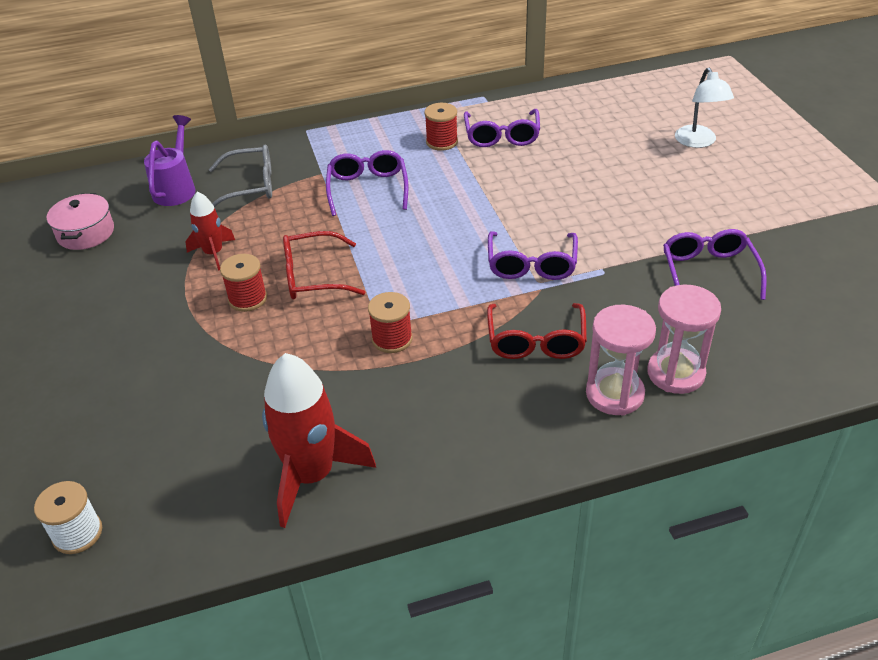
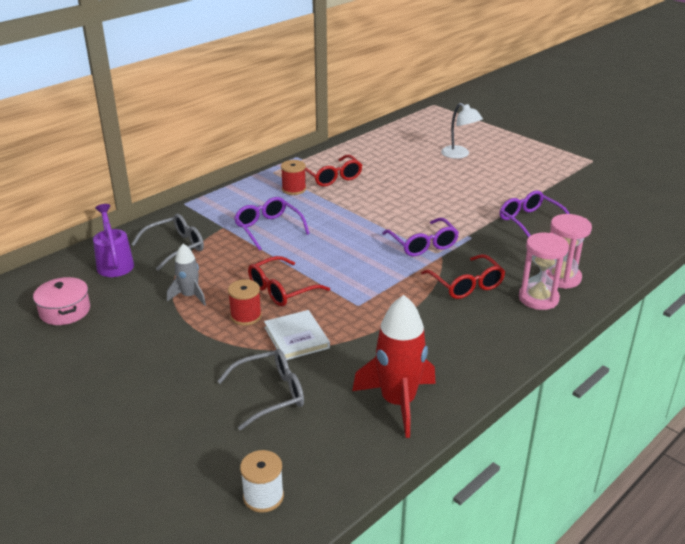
camera: 30 degrees left, 10 degrees down
(188, 409) = (270, 394): none -> grey glasses
(213, 253) = (189, 296): red rocket -> grey rocket
(276, 346) = (296, 337): none -> white book
(392, 339) = (374, 310): red spool -> none
(502, 136) = (332, 177): purple glasses -> red glasses

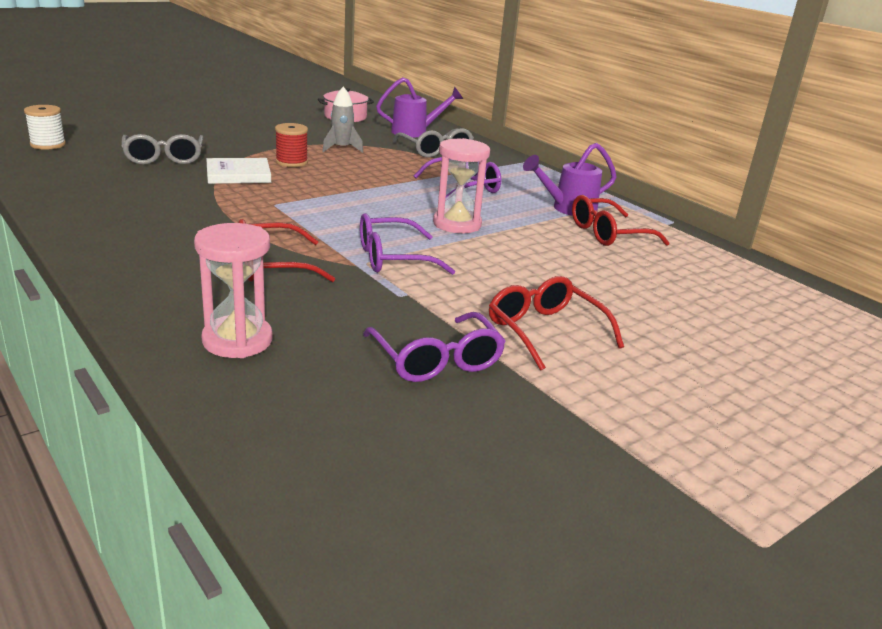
camera: 95 degrees right, 5 degrees down
(282, 290) = (329, 178): red glasses -> red glasses (545, 331)
(294, 189) = (568, 209): red spool -> purple watering can
(398, 402) = (92, 196): red rocket -> none
(459, 155) = (728, 349): white lamp -> none
(530, 222) = (436, 359): purple glasses -> purple glasses turned 90 degrees clockwise
(538, 298) = (198, 307): pink hourglass -> pink hourglass (457, 224)

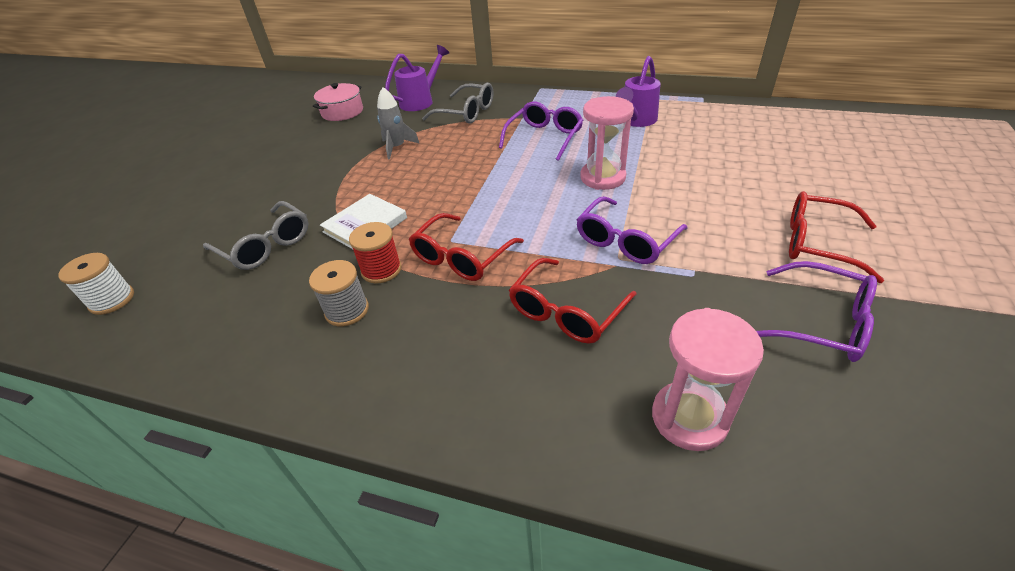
camera: 30 degrees left, 15 degrees up
(149, 203) = (347, 310): none -> grey spool
(291, 162) = (384, 185): red spool -> red spool (381, 270)
(608, 234) = (693, 129): red glasses -> red glasses (462, 257)

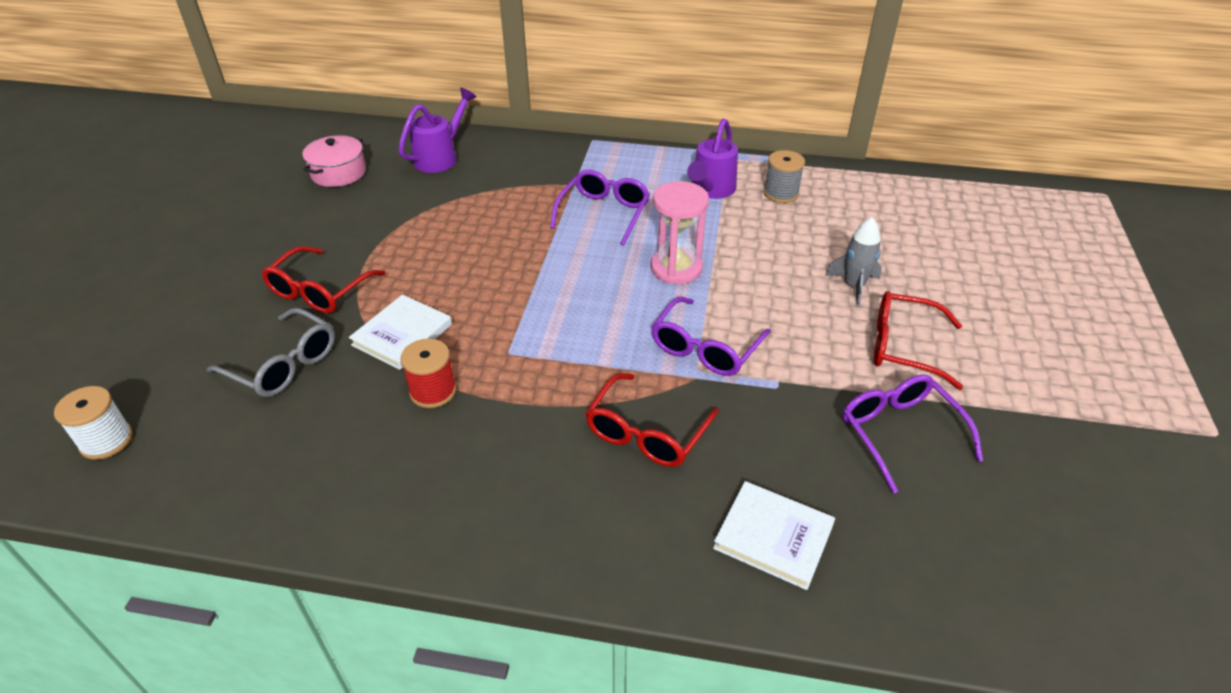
camera: 10 degrees left, 0 degrees up
(347, 310) = (402, 441): grey spool -> grey spool (781, 193)
(397, 147) = (422, 227): grey rocket -> grey rocket (853, 286)
(462, 257) = (524, 372): red glasses -> red glasses (320, 290)
(466, 112) = (502, 176): grey glasses -> none
(689, 418) = (773, 537): pink hourglass -> white book
(820, 322) = (900, 434): purple glasses -> purple glasses turned 135 degrees counterclockwise

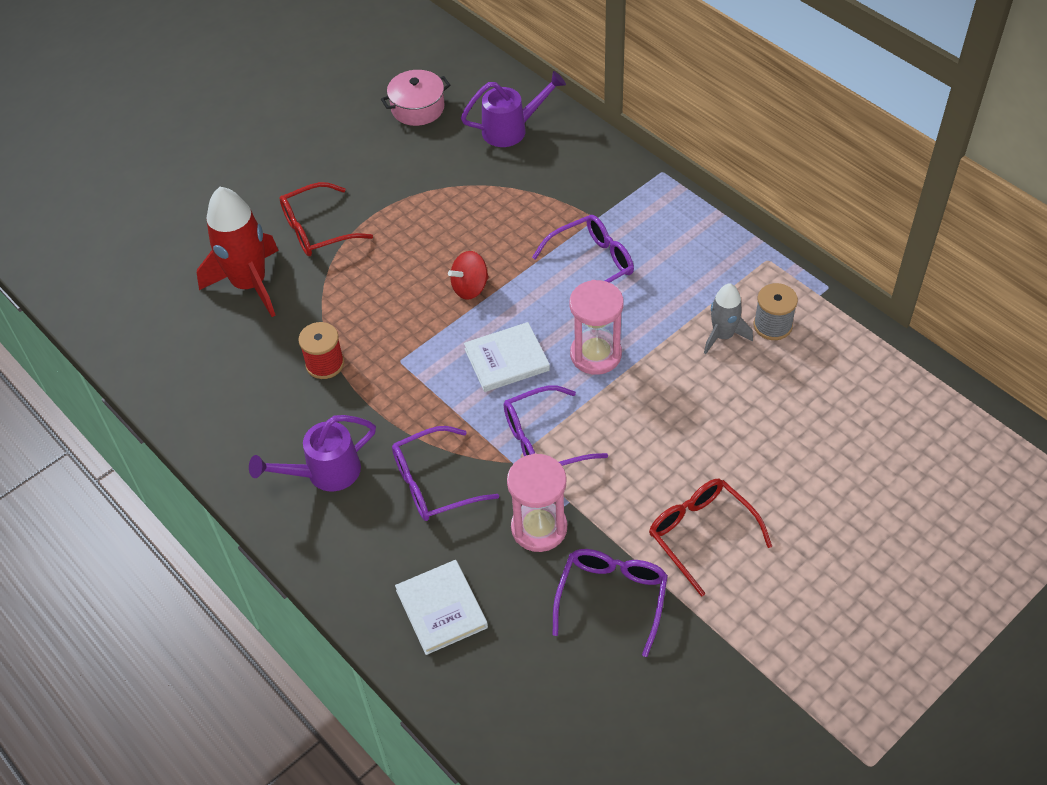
camera: 40 degrees right, 10 degrees up
(106, 440) = (114, 287): white spool -> none
(283, 364) = (250, 284): grey glasses -> red rocket
(402, 335) = (342, 303): white book -> white book (506, 360)
(517, 270) = (470, 287): none -> red spinning top
(647, 432) = (434, 483): red glasses -> purple glasses
(711, 190) = (711, 288): purple watering can -> purple watering can (325, 473)
(778, 415) = (539, 528): none -> pink hourglass
(853, 286) = (727, 456): grey rocket -> grey rocket (723, 336)

